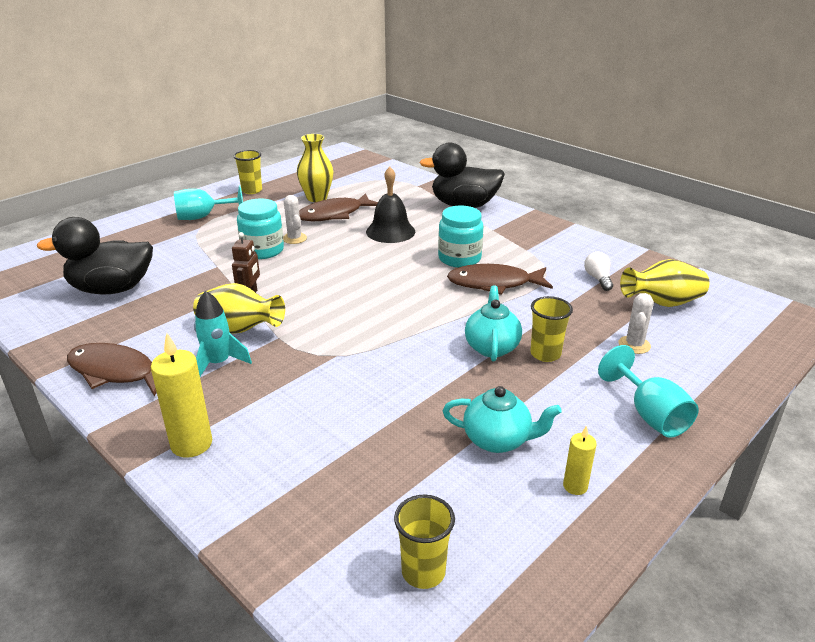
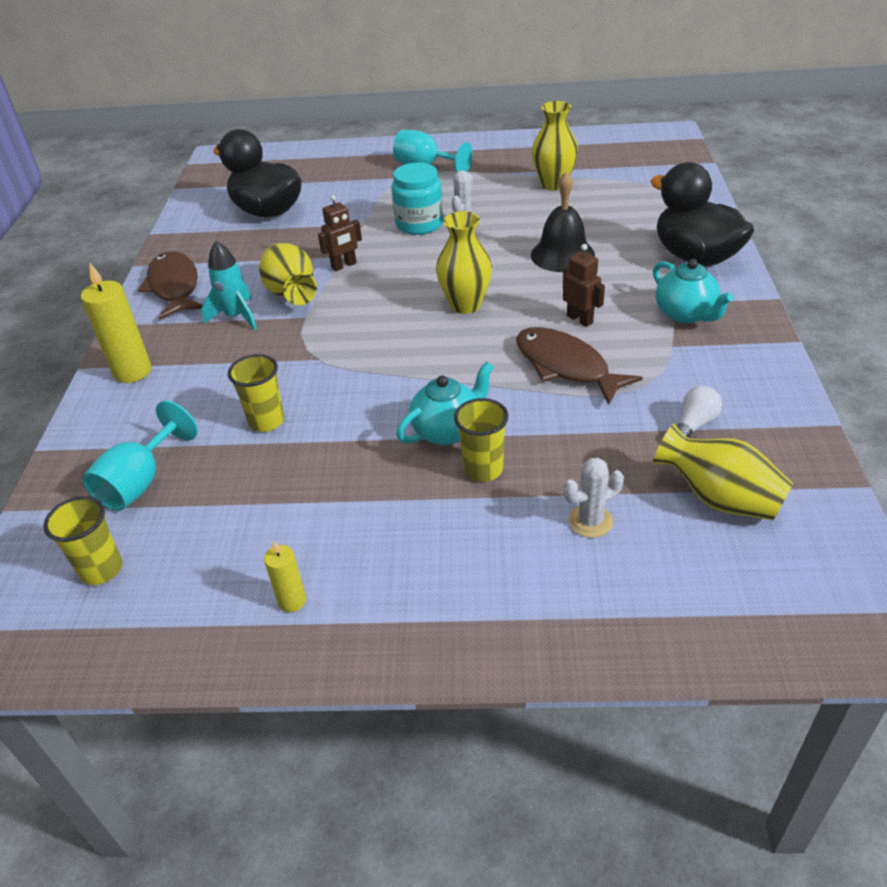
camera: 50 degrees right, 10 degrees up
(252, 190) = (507, 152): yellow cup -> yellow cup (266, 421)
(334, 214) = (540, 211): brown fish -> none
(380, 280) = (465, 305): none -> yellow vase
(459, 258) = (580, 319): turquoise jar -> brown robot
(497, 440) = (306, 516): turquoise teapot -> turquoise teapot (686, 314)
(650, 415) = (469, 597): turquoise goblet -> turquoise goblet (140, 482)

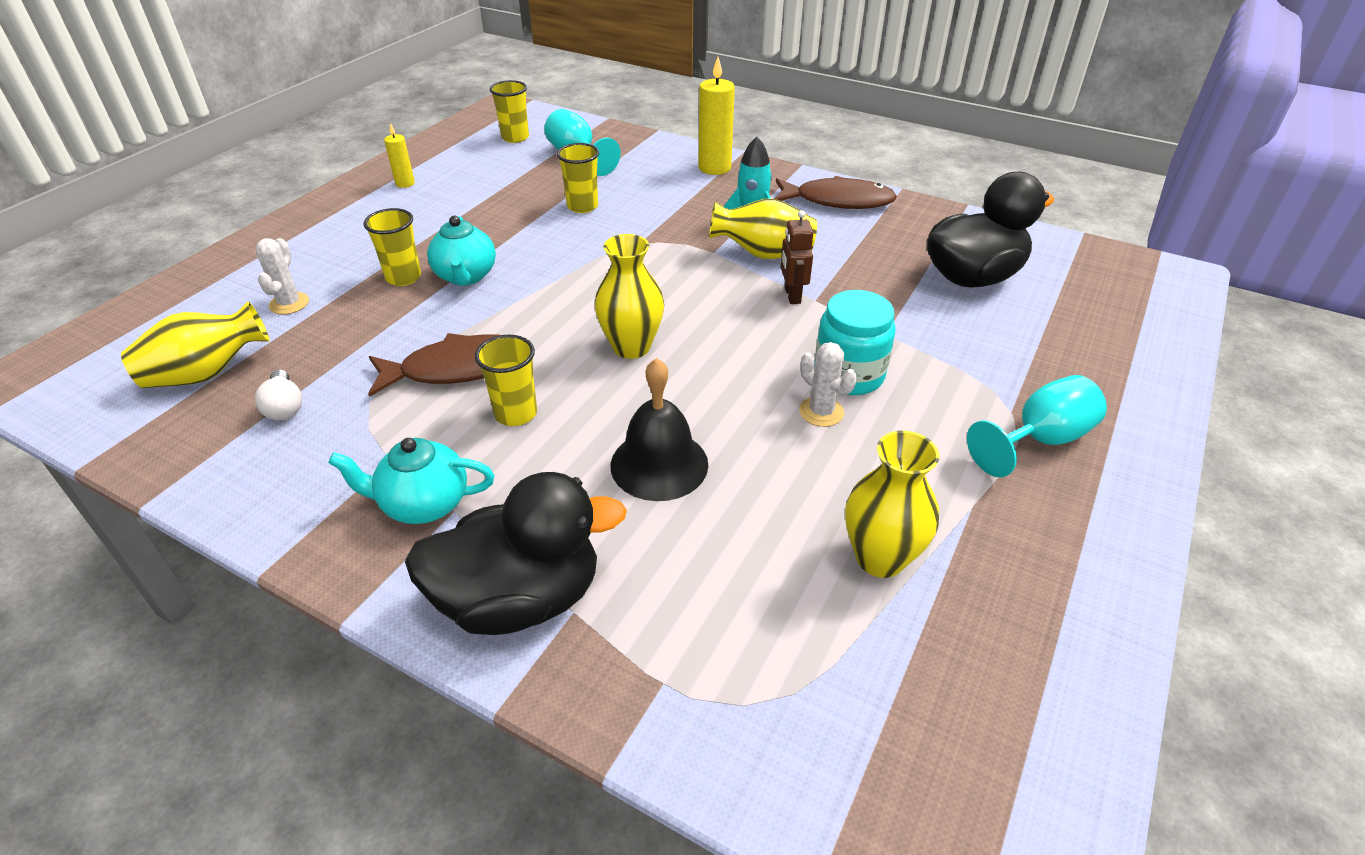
camera: 115 degrees right, 0 degrees up
(580, 319) = (516, 414): brown robot -> yellow cup

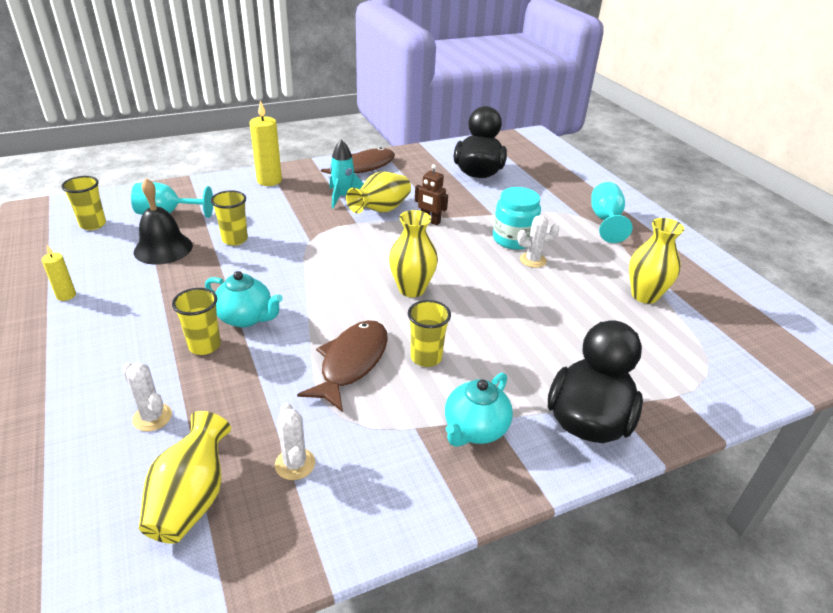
camera: 55 degrees left, 5 degrees down
(284, 406) = (295, 464): white light bulb -> white cactus
(659, 464) = (524, 326): black bell -> black bell (163, 248)

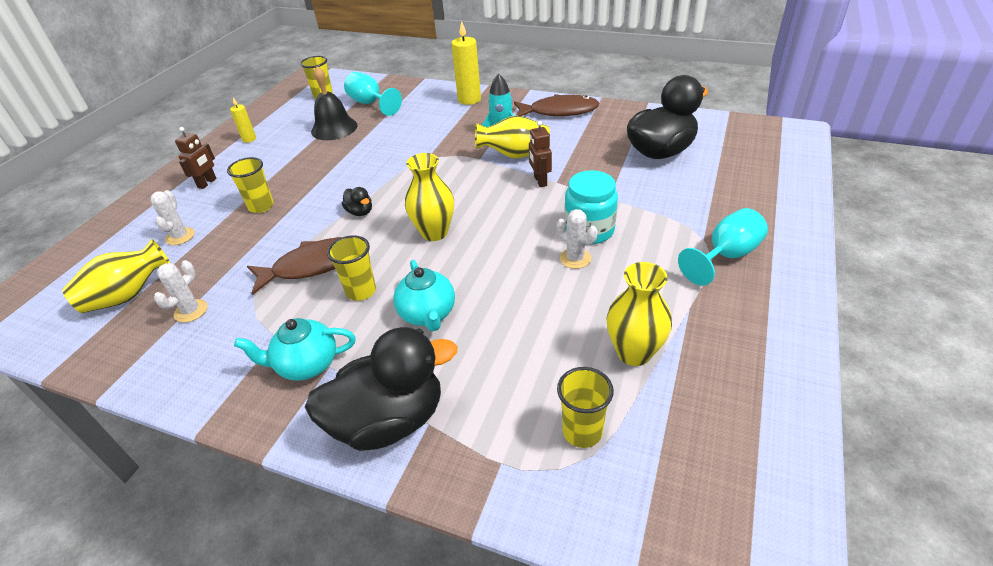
camera: 50 degrees right, 5 degrees up
(89, 356) = (207, 183): none -> brown robot
(235, 239) = (381, 138): yellow cup -> yellow cup (582, 432)
(246, 318) = (306, 199): turquoise teapot -> turquoise teapot (428, 314)
(321, 304) = (360, 212): none -> black duck

